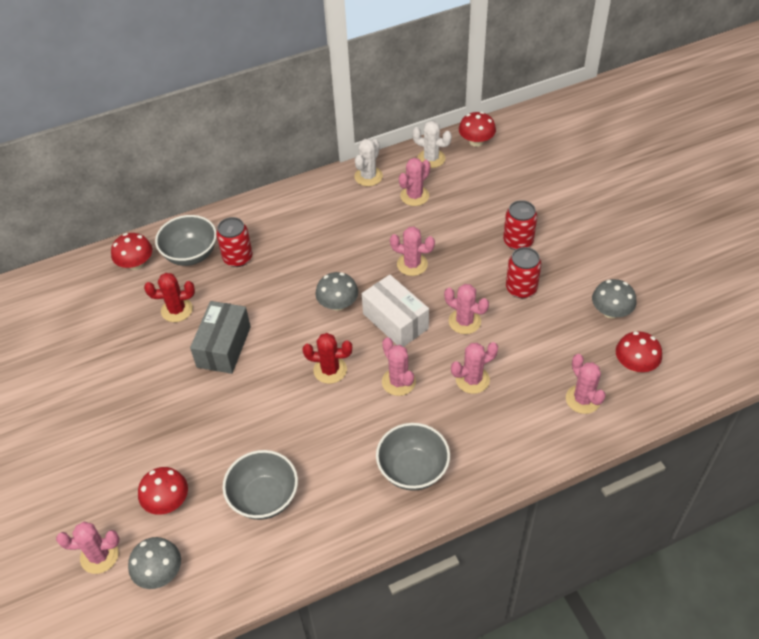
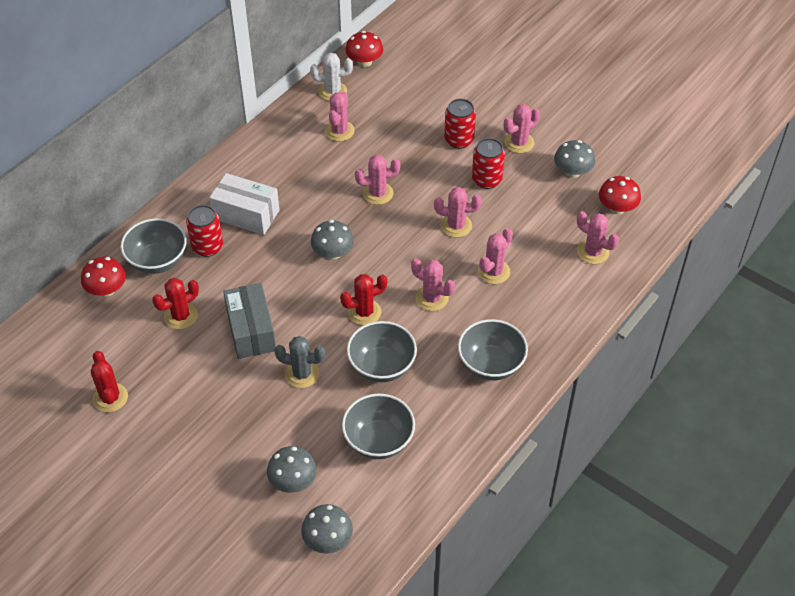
camera: 30 degrees left, 0 degrees up
(76, 358) = (110, 398): none -> red cactus
(99, 556) = (262, 552): pink cactus -> pink cactus (519, 143)
(167, 501) = (293, 481): red mushroom -> grey mushroom
(240, 404) = (302, 374): none -> grey cactus
(312, 427) = (382, 366): none -> grey bowl
(368, 176) = (283, 128): white cactus -> none
(395, 321) = (395, 248): white box -> white box (246, 214)

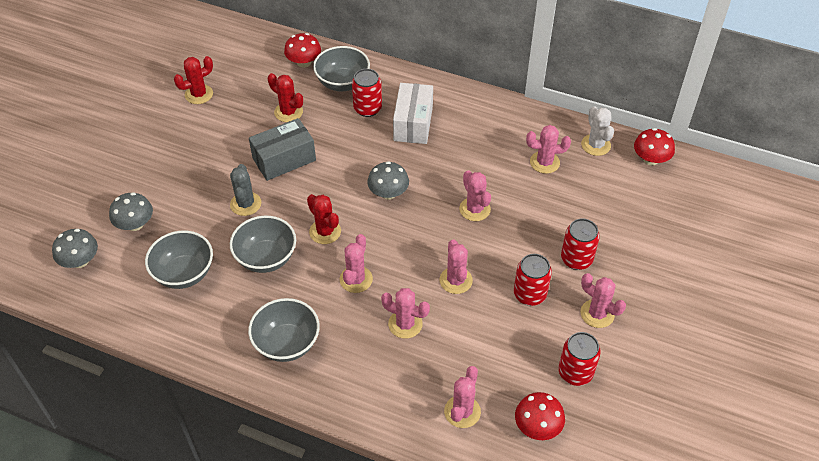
camera: 75 degrees right, 0 degrees up
(572, 172) = (575, 372): grey mushroom -> red can

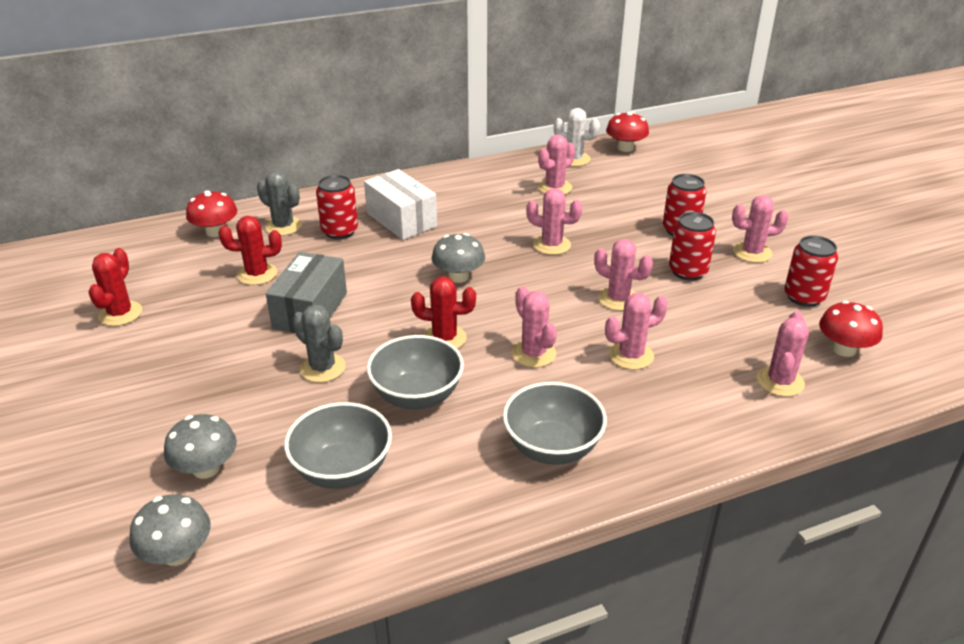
camera: 45 degrees left, 15 degrees down
(342, 83) = (283, 226): grey bowl -> grey cactus
(462, 411) = (780, 381): pink cactus -> pink cactus turned 45 degrees clockwise

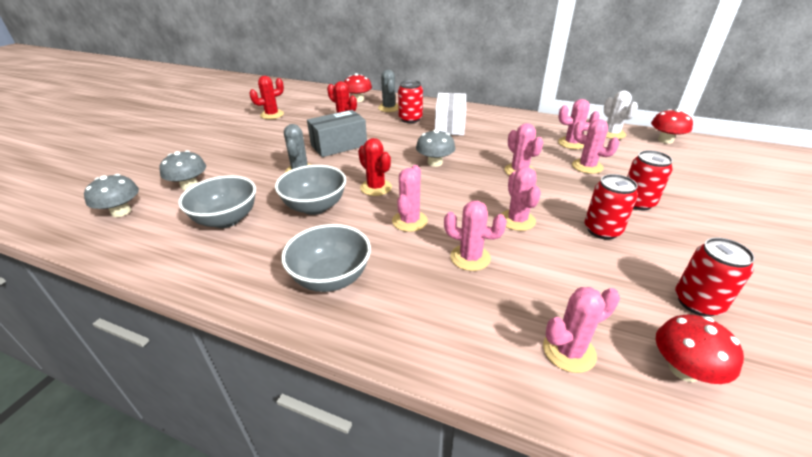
camera: 45 degrees right, 0 degrees up
(752, 252) = (687, 245): pink cactus -> pink cactus (587, 166)

